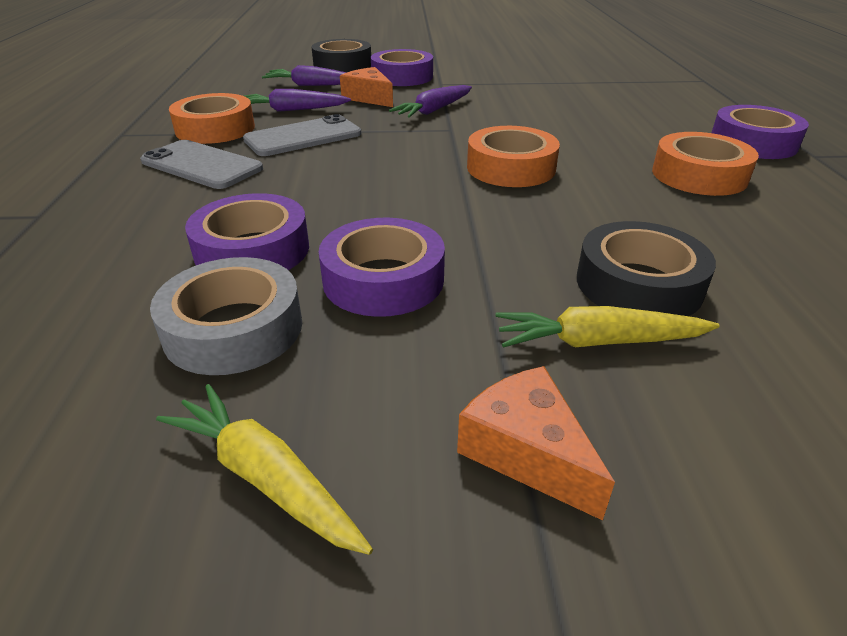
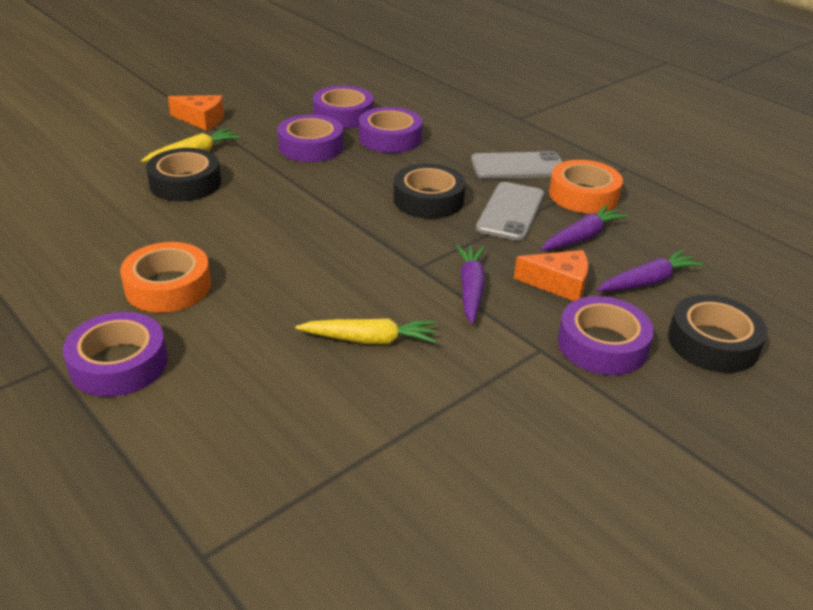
camera: 140 degrees right, 0 degrees up
(233, 328) = (343, 115): grey tape -> purple tape
(265, 478) = (274, 95): yellow carrot -> yellow carrot (370, 340)
(354, 166) = (428, 200): none -> black tape
(511, 168) = (321, 238): orange tape -> none

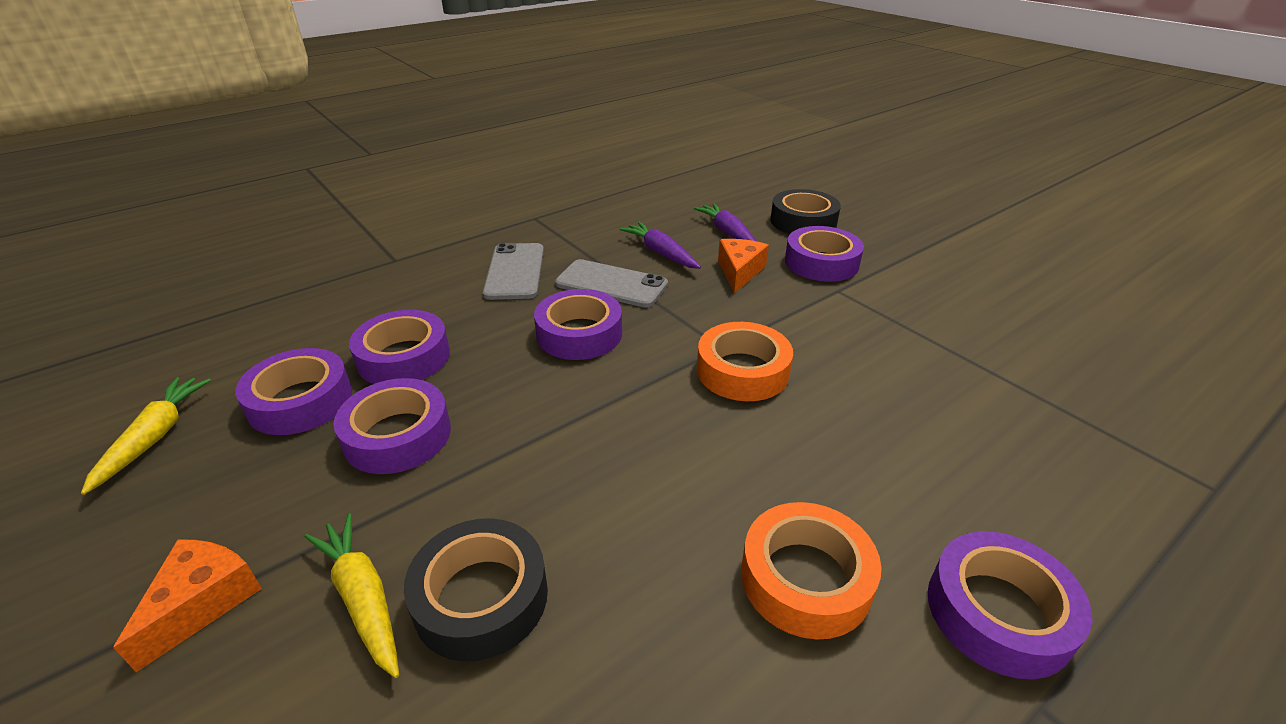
camera: 85 degrees left, 0 degrees up
(370, 340) = (860, 383): yellow carrot -> yellow carrot (154, 437)
(428, 200) = (579, 334): black tape -> purple tape
(471, 289) = (757, 317): purple carrot -> none
(583, 195) = (583, 243): orange tape -> orange tape (742, 371)

